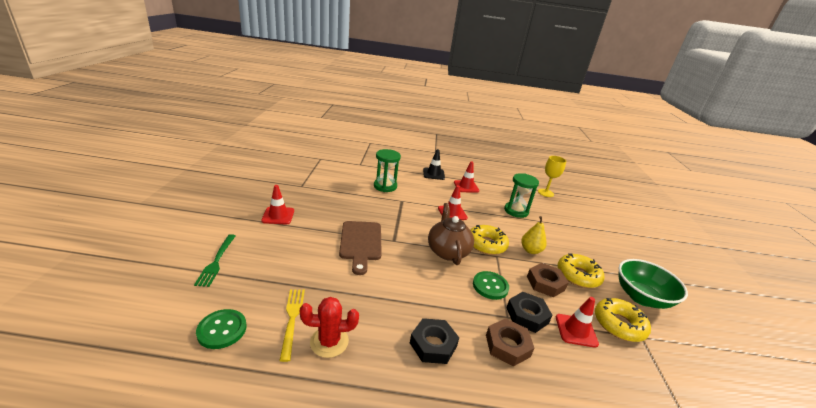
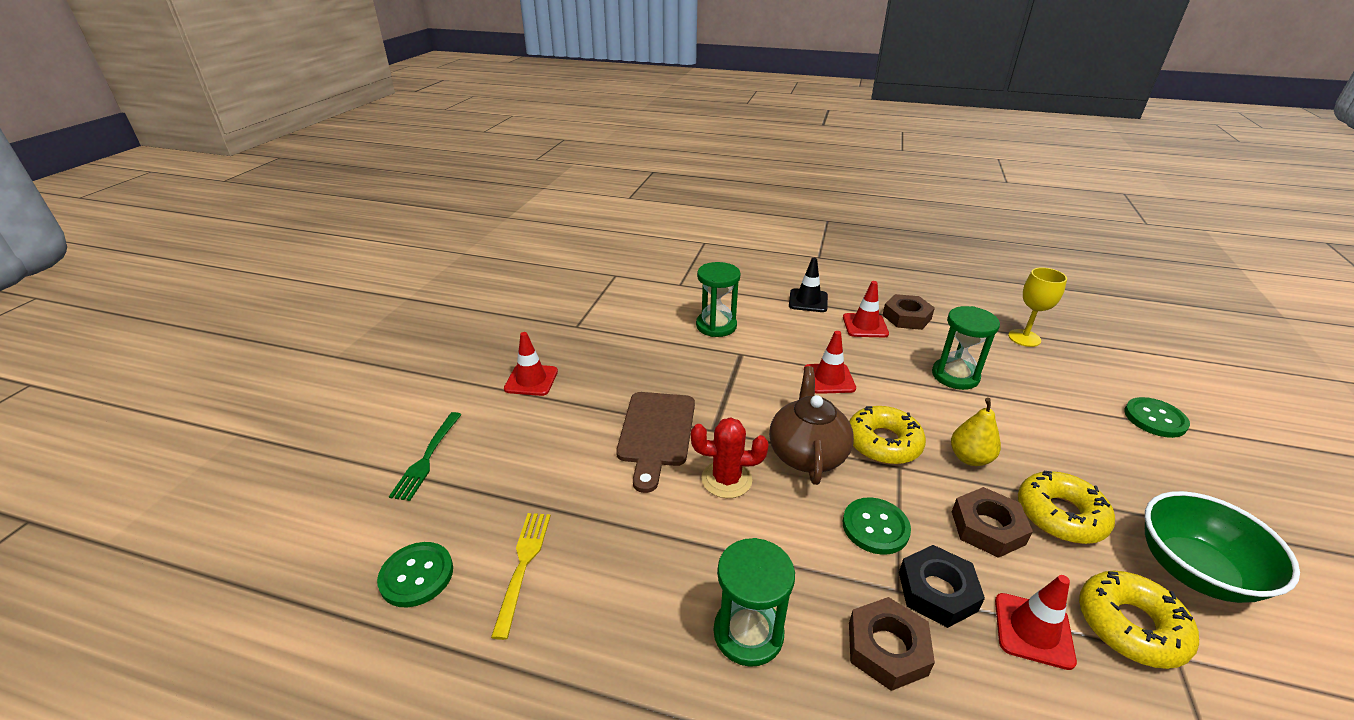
camera: 15 degrees right, 5 degrees up
(329, 342) = (574, 611): red cactus -> red cactus (726, 479)
(433, 345) = (748, 633): black nut -> green hourglass
(486, 182) = (906, 317): none -> brown nut
(611, 229) = (1155, 419): none -> green button

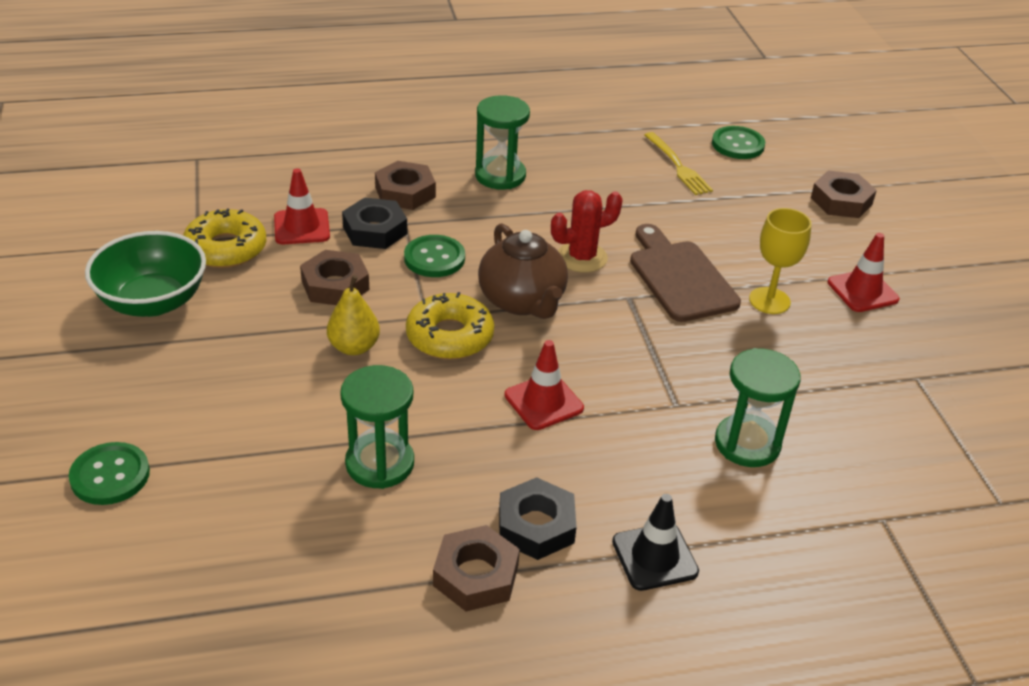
camera: 150 degrees right, 5 degrees up
(427, 458) = (841, 201): green fork -> brown nut
(865, 326) = (536, 526): red traffic cone -> black nut
(1024, 338) = (269, 592): yellow goblet -> yellow goblet (769, 301)
(1060, 515) = (264, 315): yellow donut -> none

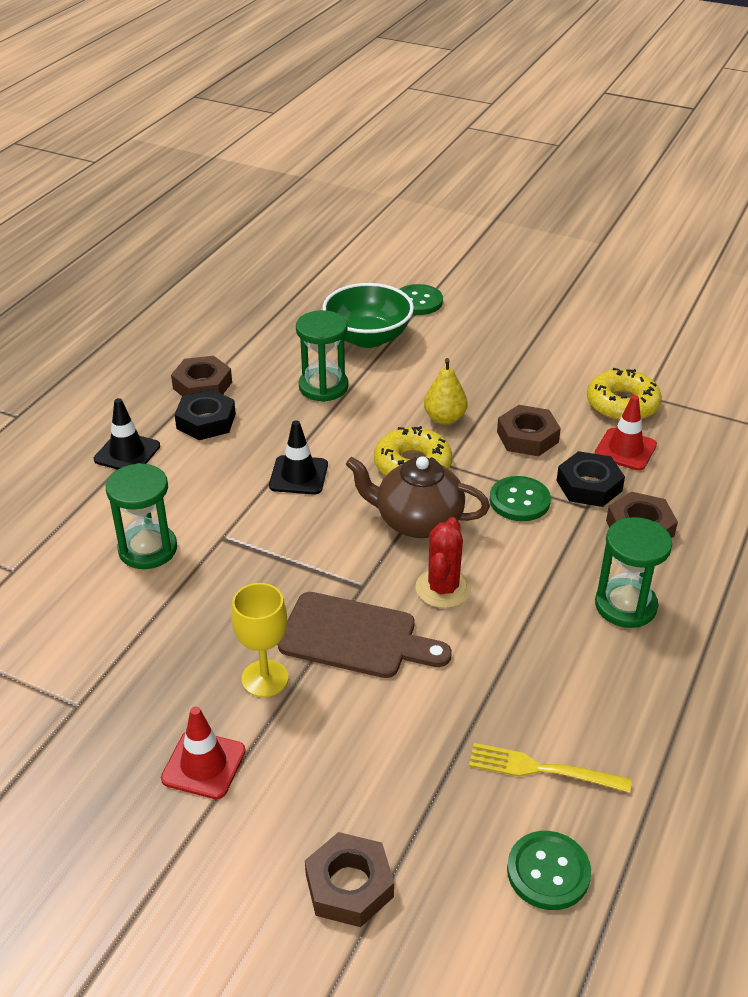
camera: 130 degrees right, 0 degrees up
(153, 302) = (578, 356): green bowl -> green bowl (368, 338)
(543, 402) = (298, 475): red traffic cone -> black traffic cone

